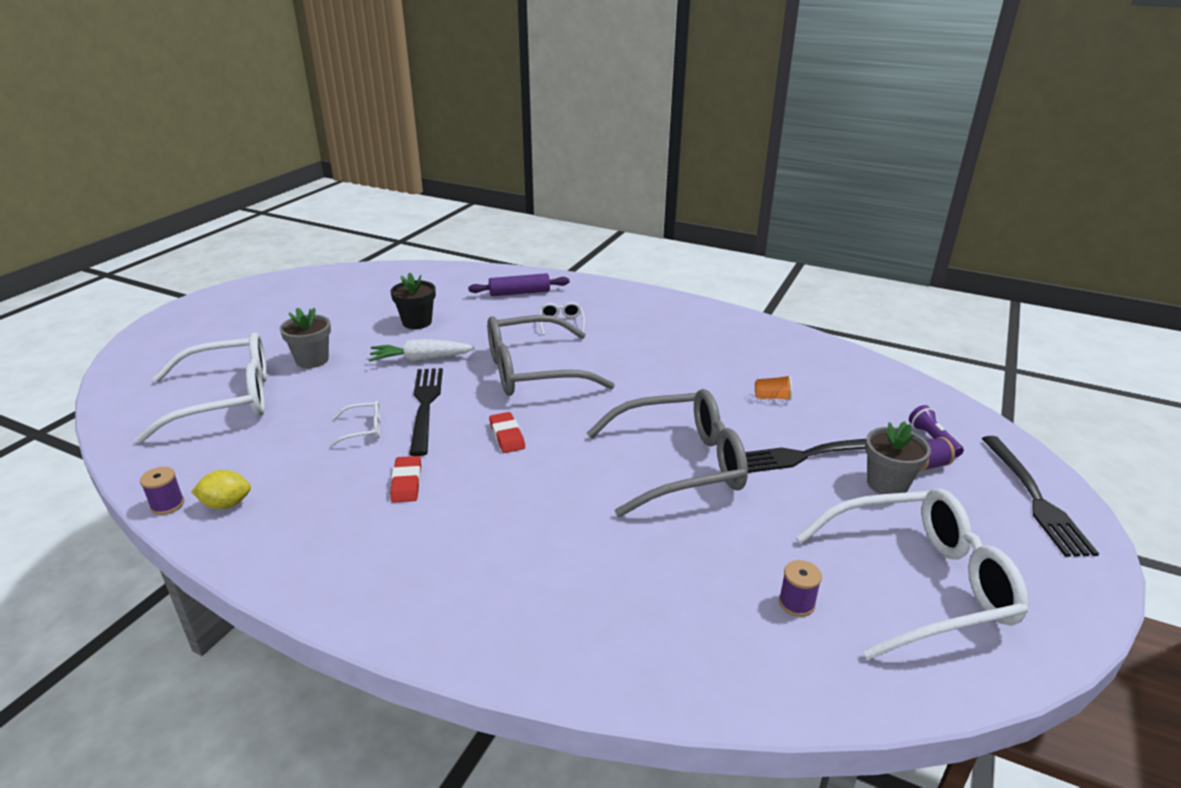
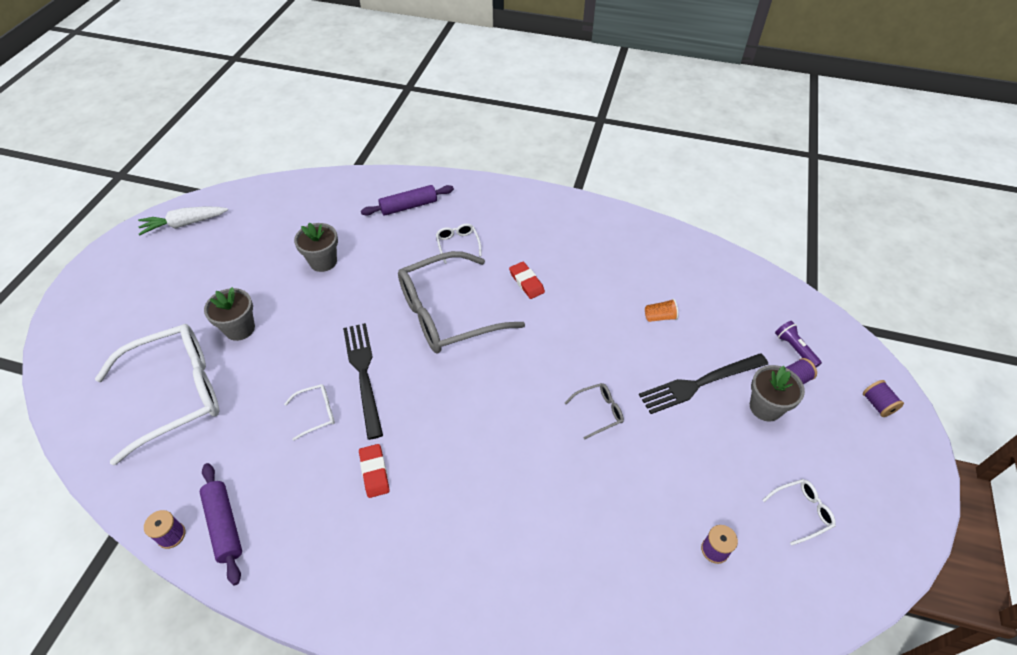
camera: 10 degrees left, 20 degrees up
(226, 504) = (224, 525): yellow lemon -> purple rolling pin
(417, 322) = (323, 261): black flower pot -> grey flower pot
(421, 359) = (342, 312): white carrot -> white carrot (184, 224)
(507, 436) = (445, 400): red eraser -> red eraser (526, 282)
(680, 464) = (599, 412): grey glasses -> grey glasses, size x0.40
(919, 583) = (801, 512): white glasses -> white glasses, size x0.40
(1035, 498) = (877, 404): black fork -> purple spool

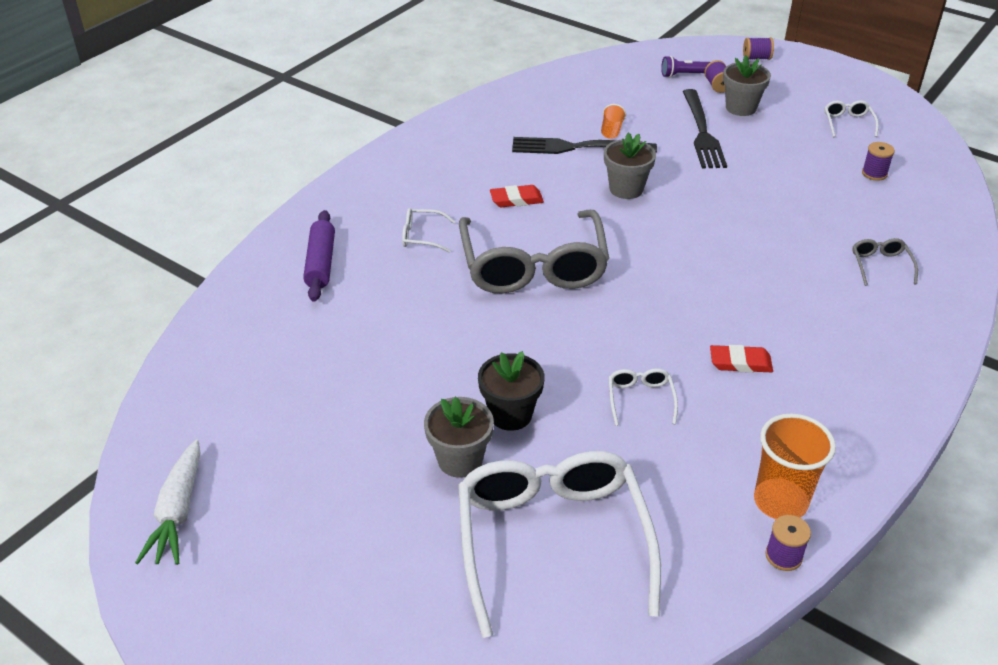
camera: 70 degrees left, 10 degrees down
(224, 525) = (780, 502): purple rolling pin -> orange cup
(286, 343) = (510, 414): none -> black flower pot
(323, 261) = (376, 359): grey flower pot -> grey flower pot (626, 189)
(363, 374) = (595, 350): black fork -> black fork (577, 147)
(599, 412) = (714, 196): grey glasses -> grey glasses (880, 265)

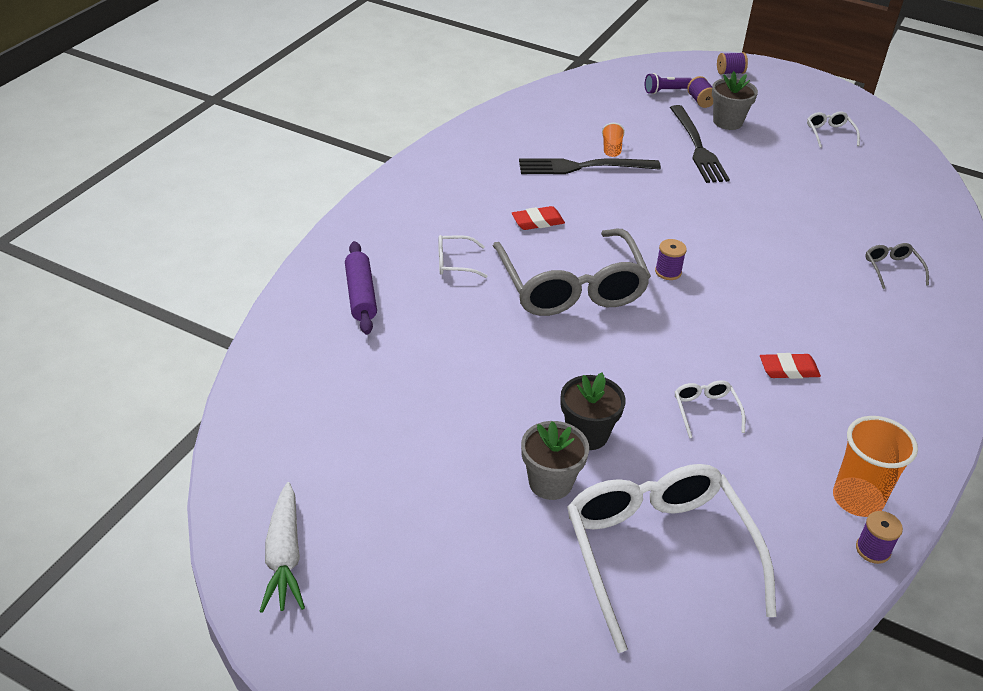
camera: 10 degrees left, 0 degrees up
(626, 189) = (640, 206): grey flower pot -> none
(874, 173) = (865, 181): purple spool -> purple spool (668, 272)

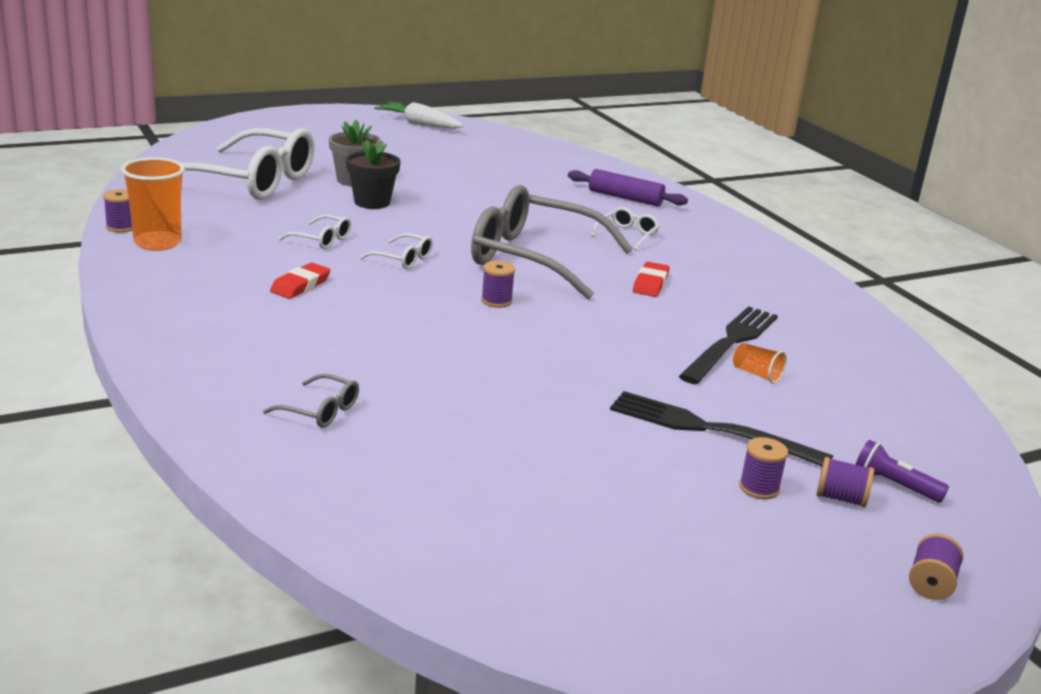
camera: 125 degrees right, 15 degrees down
(666, 91) = (893, 485): purple flashlight -> purple flashlight turned 75 degrees counterclockwise
(727, 122) = (759, 488): grey flower pot -> purple spool
(829, 133) = (645, 562): white glasses -> white glasses (403, 259)

